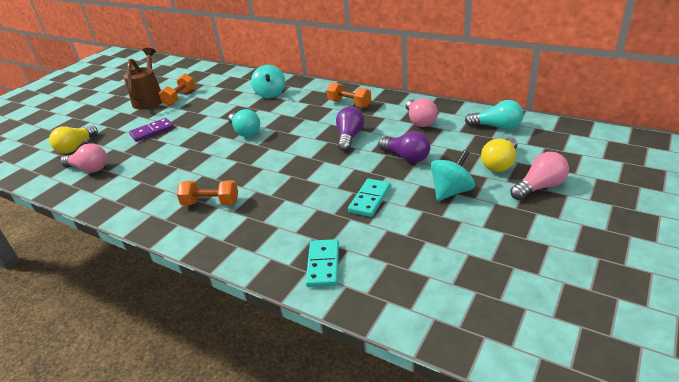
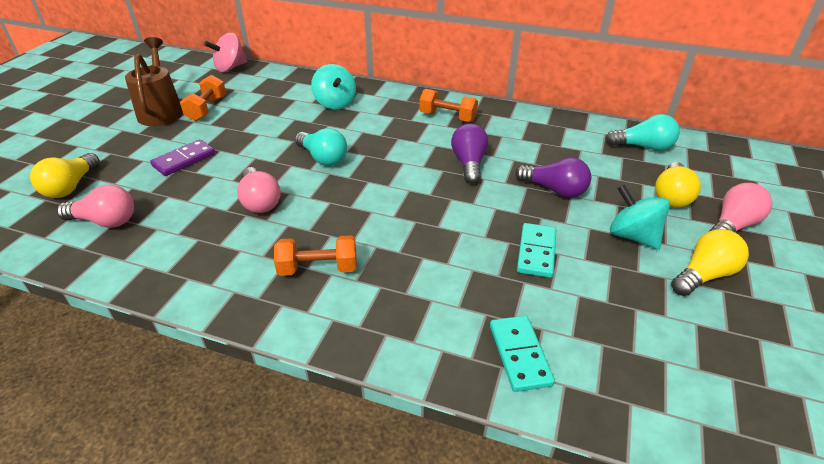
camera: 15 degrees left, 5 degrees up
(207, 69) = (230, 68): none -> pink spinning top
(419, 121) = (547, 140): pink light bulb -> pink light bulb (260, 201)
(451, 191) = (633, 236): turquoise spinning top -> turquoise spinning top turned 75 degrees counterclockwise
(494, 221) = (704, 275): none -> yellow light bulb

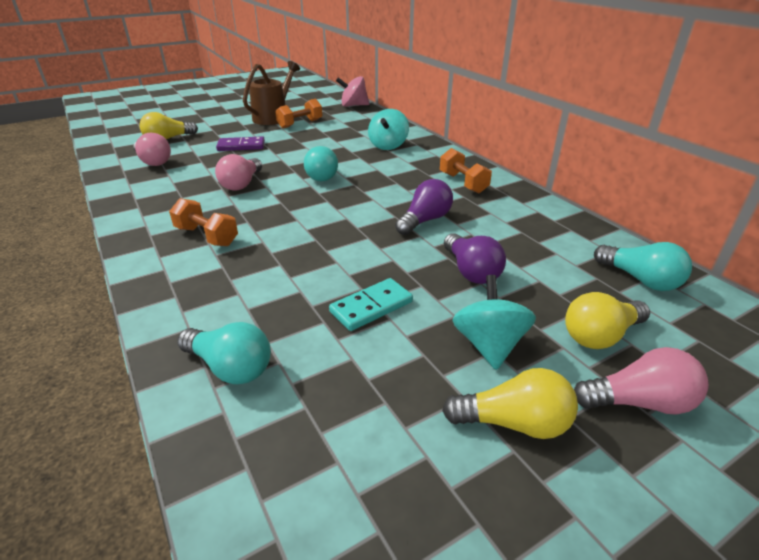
camera: 40 degrees right, 5 degrees down
(520, 355) = (230, 367): turquoise domino -> turquoise light bulb

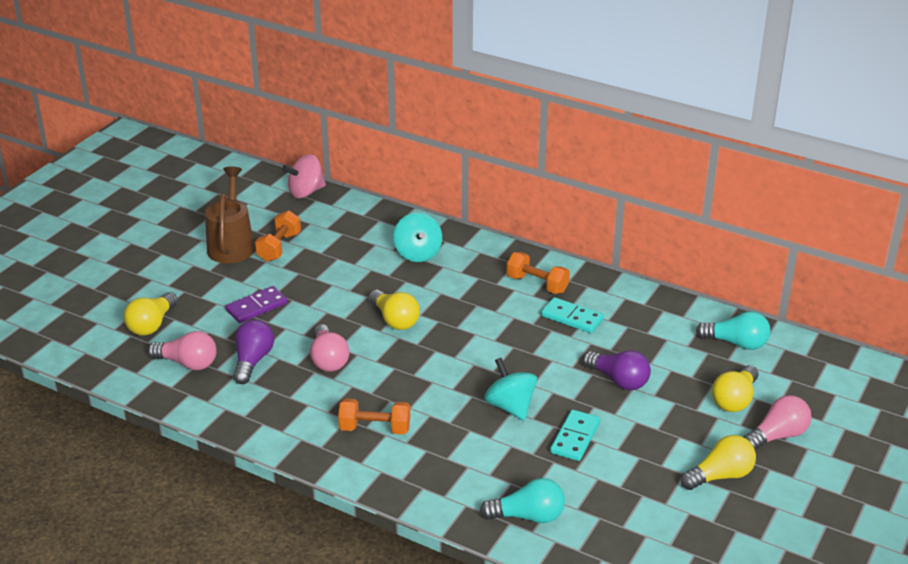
camera: 30 degrees left, 0 degrees up
(322, 175) = (394, 320): turquoise light bulb -> yellow light bulb
(424, 220) = (542, 342): purple light bulb -> purple light bulb (252, 361)
(472, 211) = (572, 317): none -> turquoise domino
(489, 345) = (673, 434): turquoise spinning top -> turquoise spinning top (510, 406)

